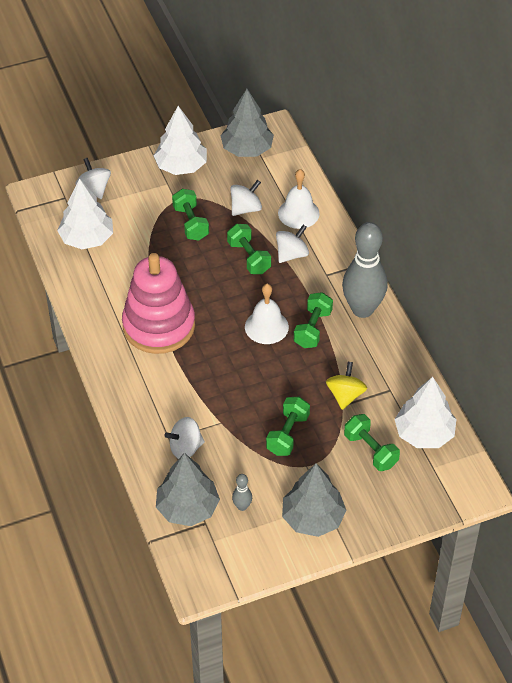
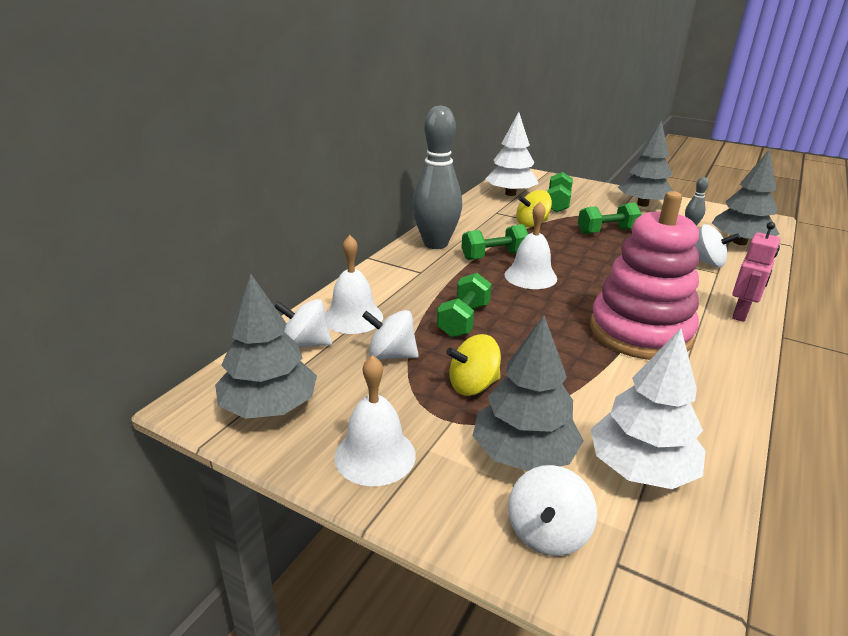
camera: 130 degrees left, 20 degrees down
(121, 394) = (741, 314): none -> pink robot
(133, 209) = (523, 454): none -> grey tree
(181, 166) = (375, 455): white tree -> white bell
(190, 223) = (473, 385): green dumbbell -> yellow spinning top
(291, 254) = (421, 298): white spinning top -> white spinning top (305, 344)

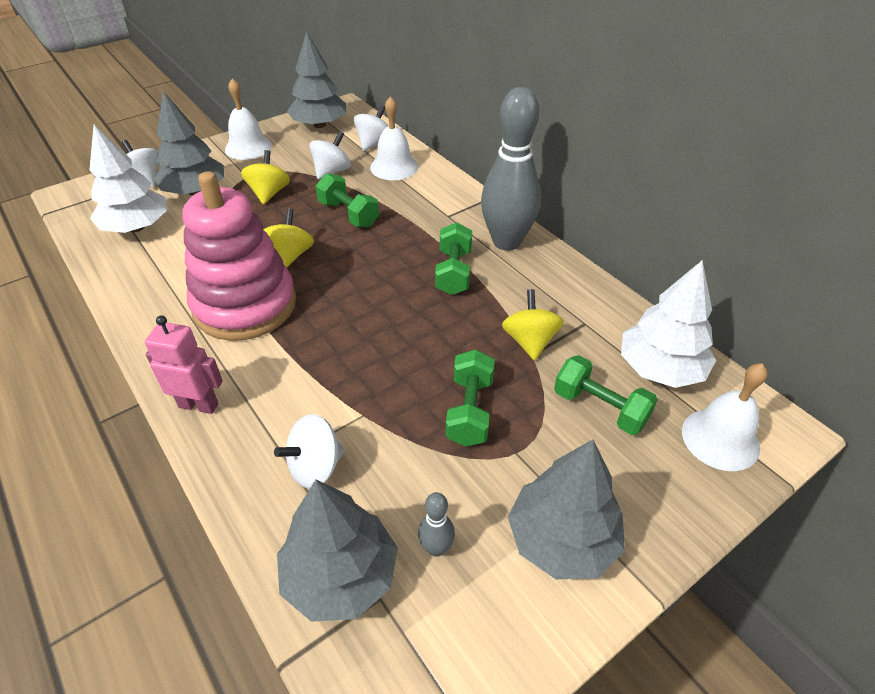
camera: 115 degrees right, 15 degrees up
(530, 276) = (393, 280): white bell -> white bell (720, 439)
(557, 332) = (290, 255): none -> yellow spinning top
(741, 314) = (199, 405): pink robot -> pink robot turned 135 degrees clockwise

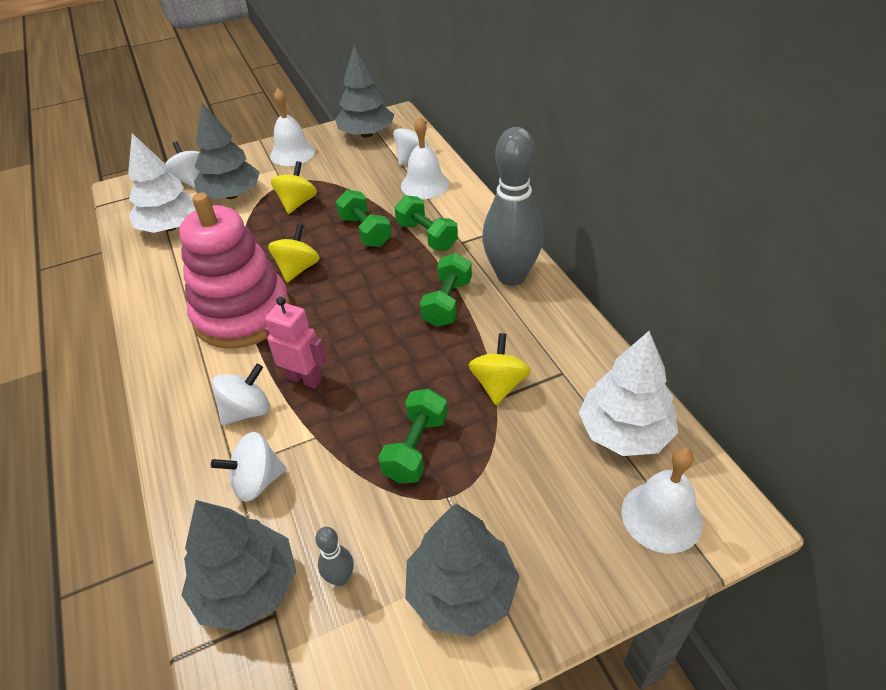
camera: 15 degrees right, 0 degrees up
(199, 405) = (174, 406): pink robot -> pink robot (304, 379)
(332, 171) = (363, 185): white spinning top -> white spinning top (247, 410)
(600, 408) = (546, 464): green dumbbell -> green dumbbell (427, 236)

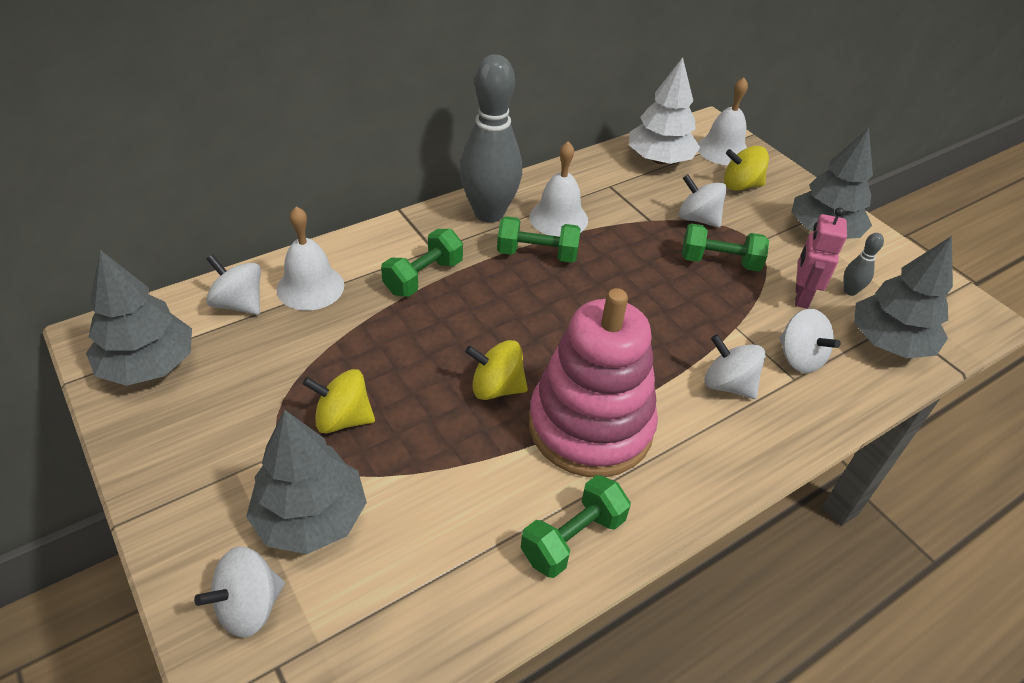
camera: 105 degrees left, 0 degrees up
(170, 226) = (402, 587): white tree -> none
(292, 153) = (186, 457): white bell -> white bell (558, 218)
(304, 379) = (671, 347): pink robot -> pink robot (801, 296)
(365, 231) = (414, 333): green dumbbell -> green dumbbell (573, 538)
(497, 445) = (697, 219): none -> white spinning top
(499, 385) = (635, 219): yellow spinning top -> yellow spinning top (740, 185)

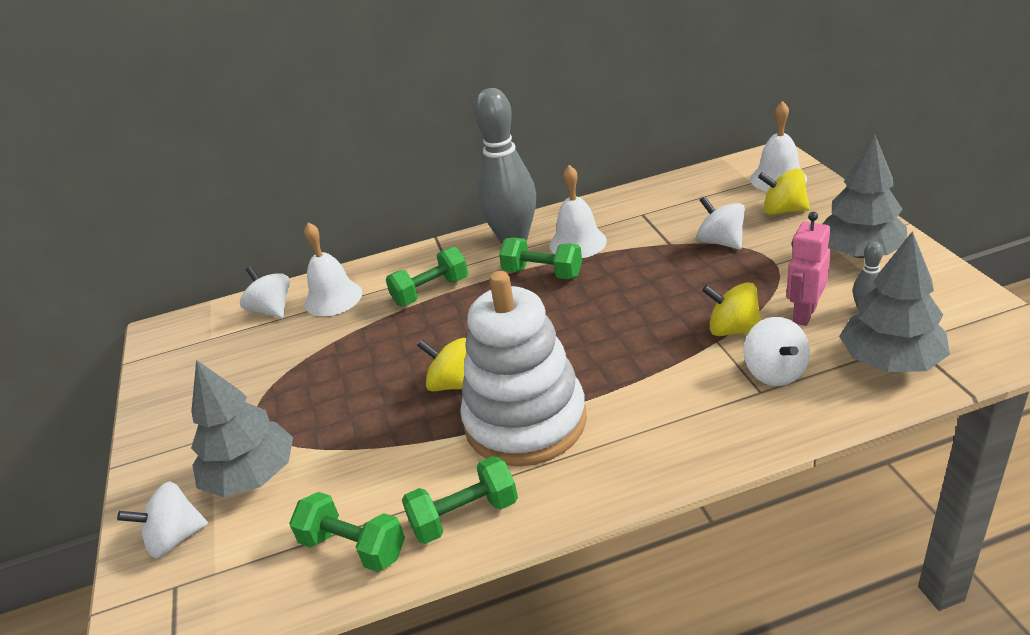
camera: 25 degrees right, 10 degrees down
(148, 365) = (185, 353): grey tree -> none
(343, 419) = (312, 402): yellow spinning top -> yellow spinning top (733, 330)
(590, 426) = (525, 421): pink stacking toy -> white stacking toy
(659, 160) = (704, 189): white tree -> none
(719, 262) = (726, 281): green dumbbell -> green dumbbell (353, 547)
(728, 385) = (683, 393): white spinning top -> none

